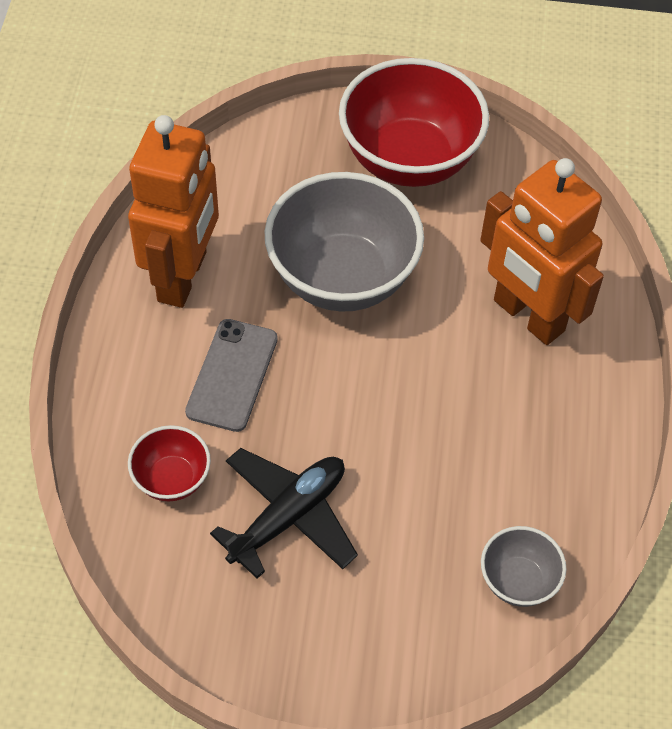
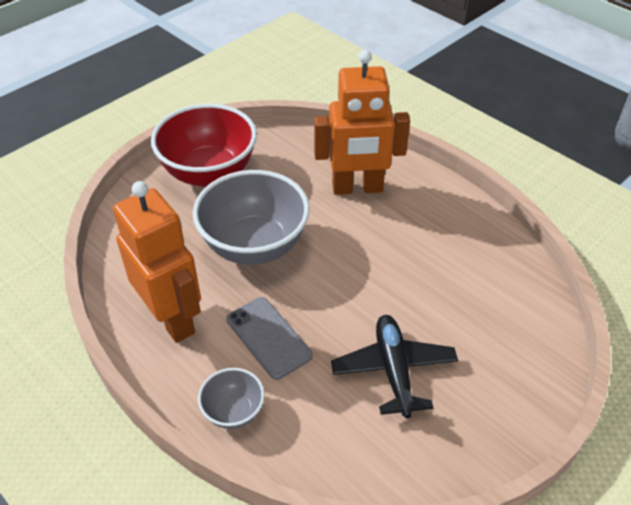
camera: 50 degrees left, 10 degrees down
(172, 479) = (314, 416): red bowl -> none
(518, 581) = (518, 290): grey bowl -> grey bowl (233, 411)

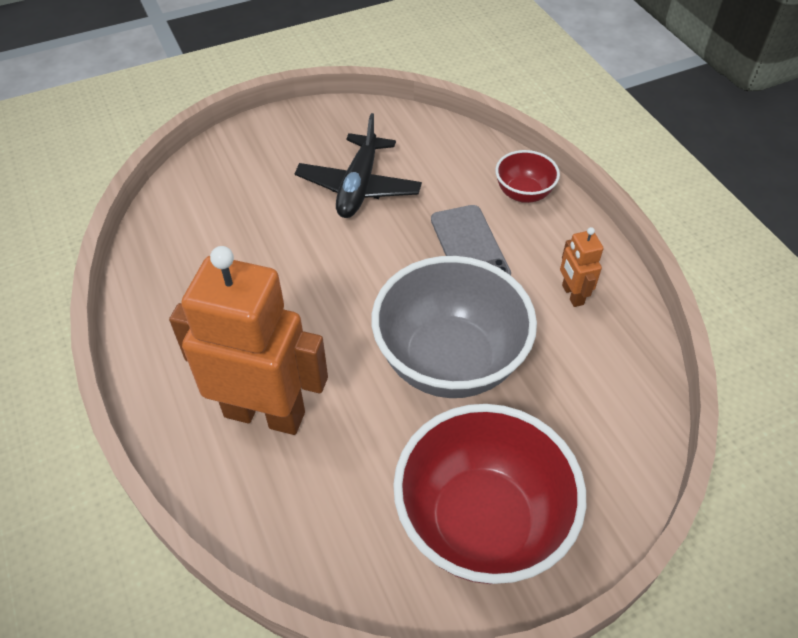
camera: 160 degrees left, 5 degrees up
(172, 319) = (572, 295): orange robot -> orange robot, size x0.44
(233, 411) = (523, 193): grey bowl -> red bowl

